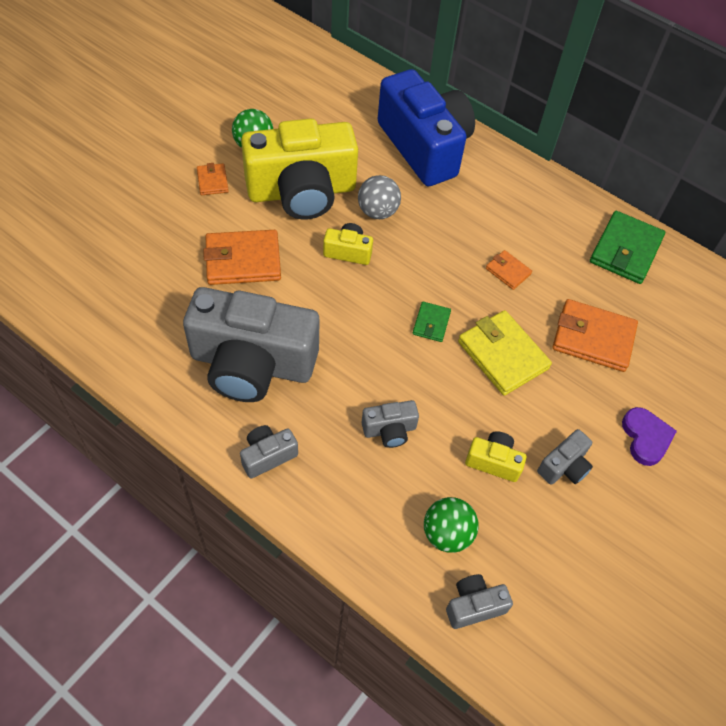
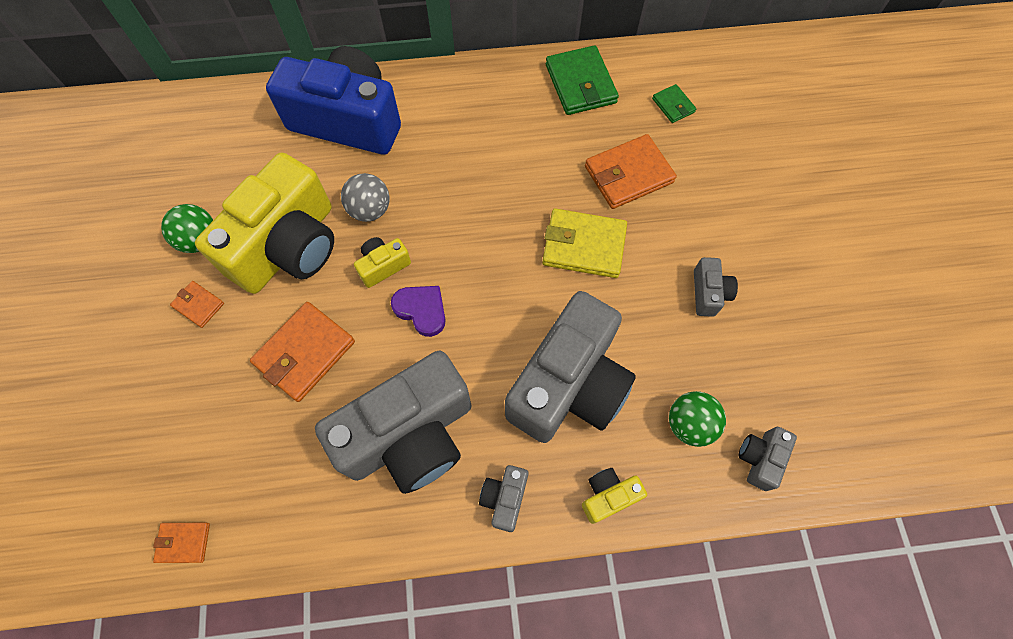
camera: 40 degrees left, 10 degrees up
(389, 430) = (569, 384): grey camera -> grey camera, size x2.40
(431, 323) = (508, 268): green wallet -> green wallet (673, 105)
(493, 461) = (662, 336): yellow camera -> yellow camera (608, 496)
(508, 271) = (519, 174): orange wallet -> orange wallet (183, 542)
(645, 438) = (734, 220): purple heart -> purple heart (421, 310)

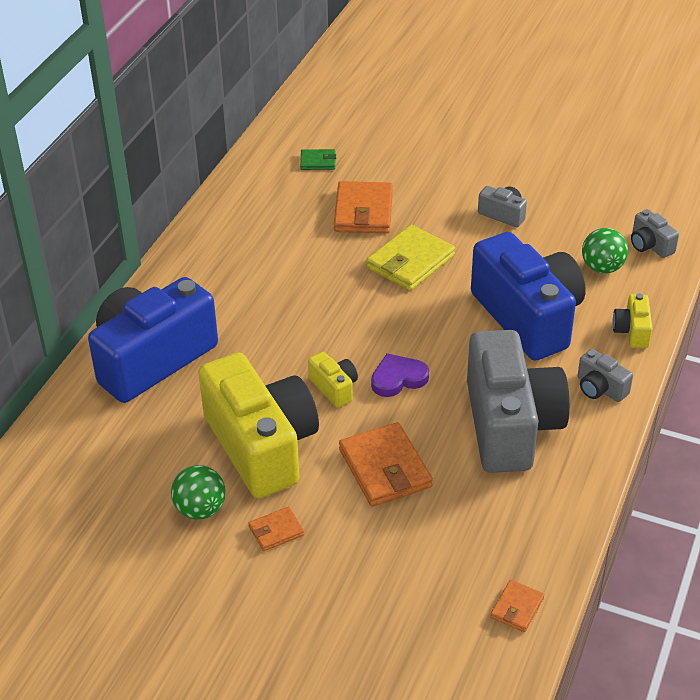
camera: 60 degrees left, 25 degrees down
(370, 210) = (267, 377): grey ball -> none
(383, 266) = (334, 388): yellow camera -> yellow camera turned 150 degrees clockwise
(569, 384) = (528, 317): grey camera -> blue camera
(580, 84) = (248, 202): green wallet -> none

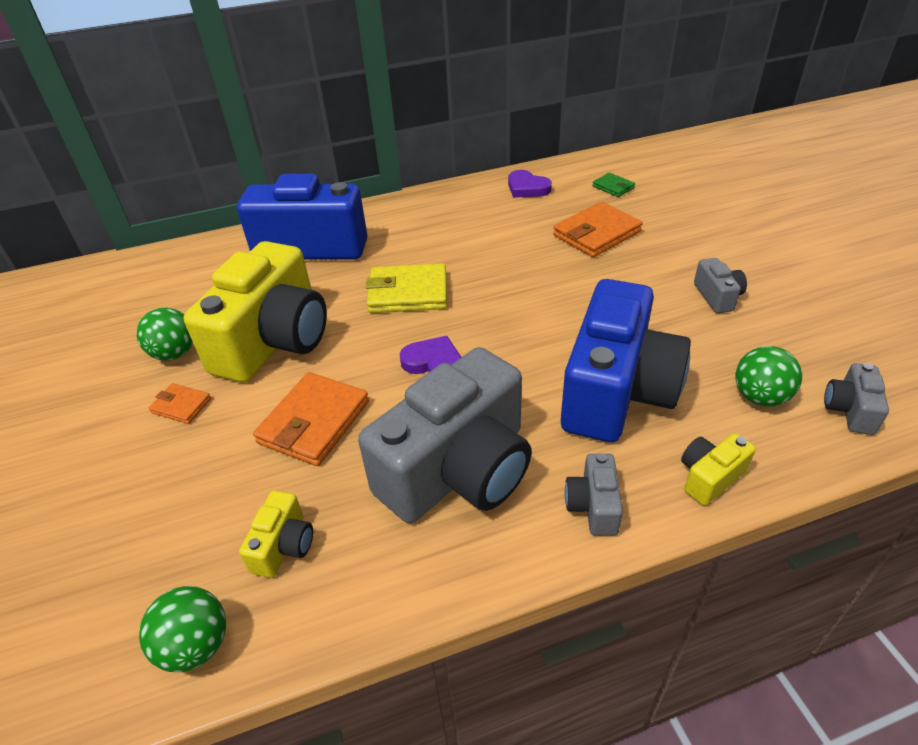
camera: 50 degrees right, 0 degrees up
(251, 201) = (527, 188): none -> purple heart
(334, 388) = (381, 337): yellow camera -> yellow camera (284, 546)
(410, 262) = (579, 286): yellow wallet -> yellow wallet (408, 293)
(517, 608) = (196, 645): orange wallet -> green ball

